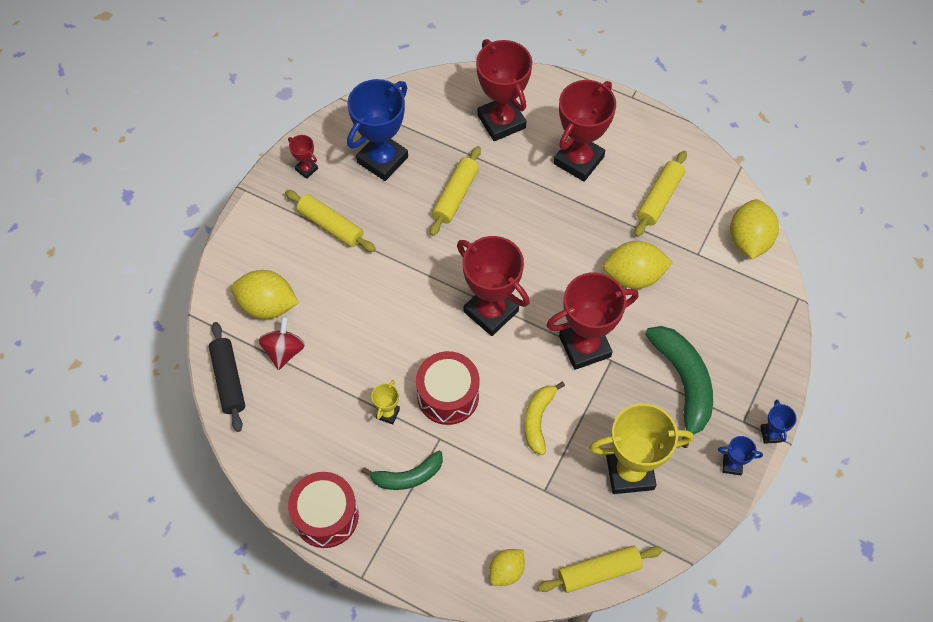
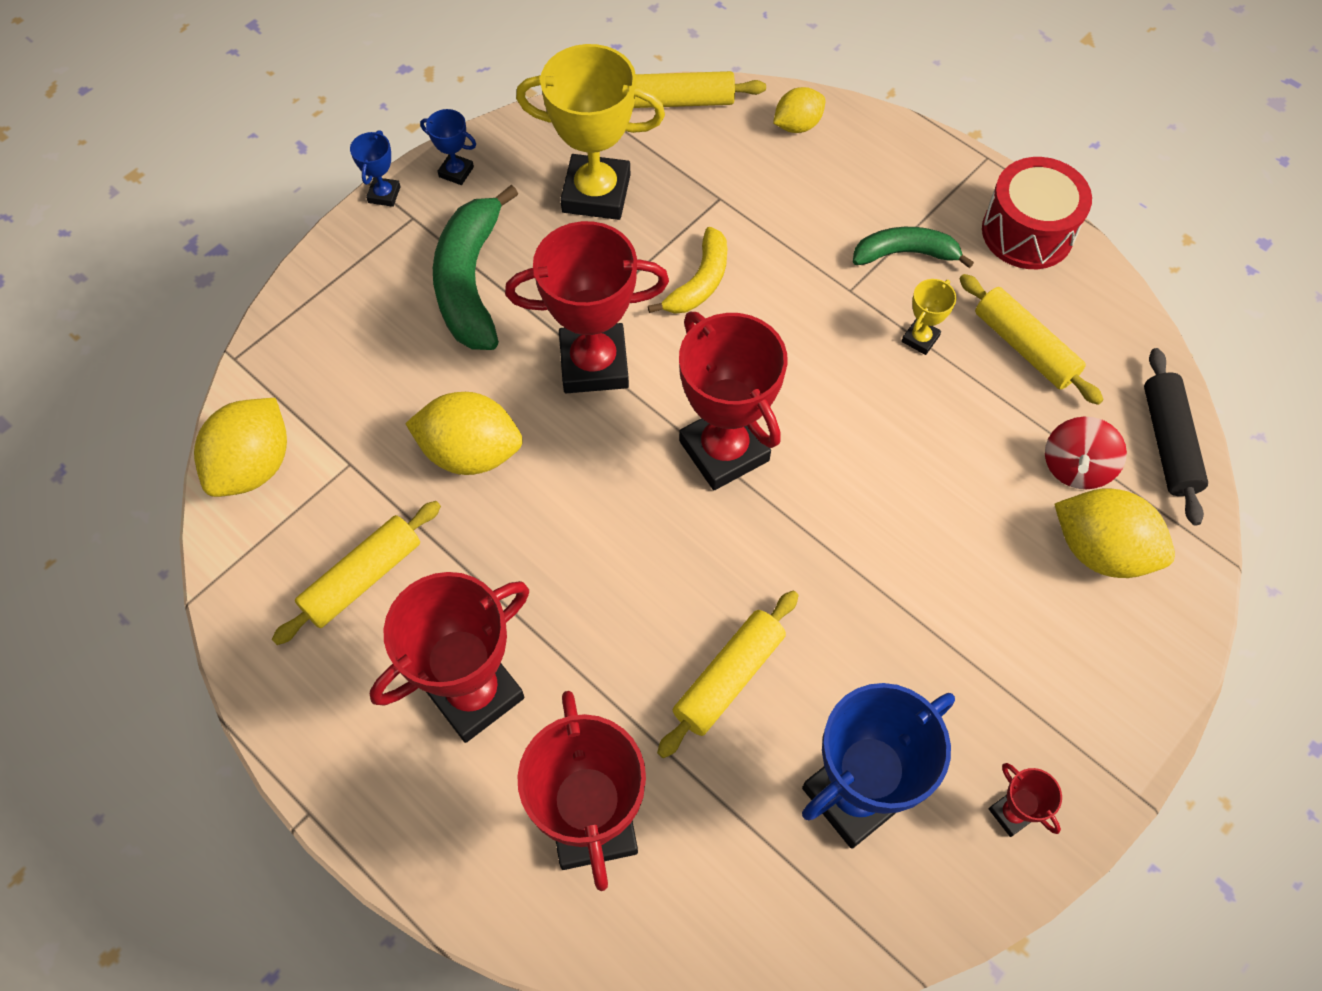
camera: 165 degrees left, 0 degrees up
(331, 225) = (975, 674): yellow rolling pin -> yellow rolling pin (1024, 347)
(448, 395) = (824, 343): red drum -> none

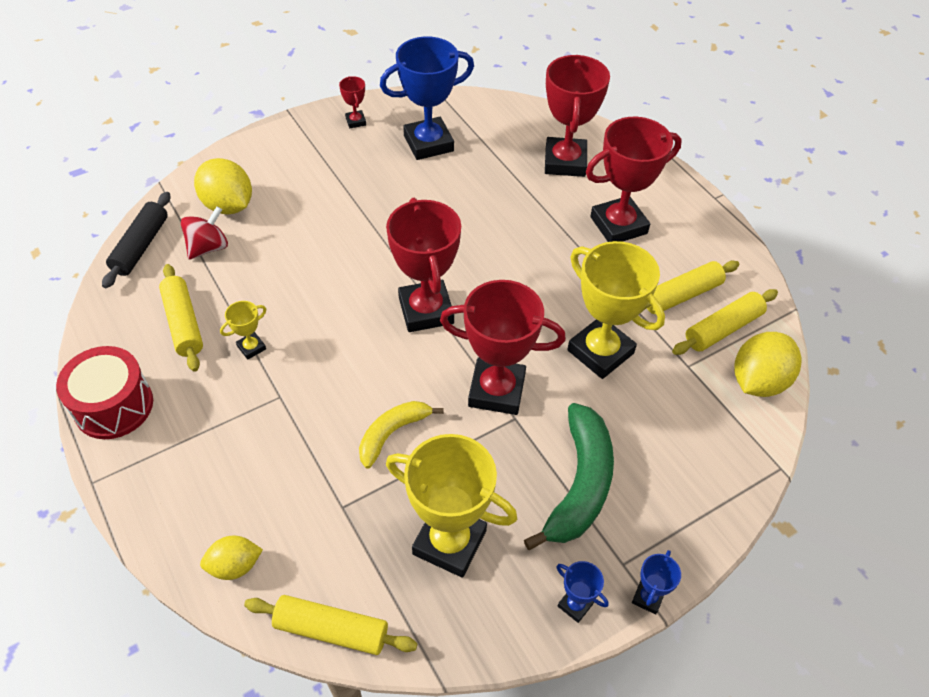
camera: 165 degrees left, 10 degrees down
(471, 452) = (600, 352): yellow lemon -> yellow trophy
(729, 678) = (472, 200): yellow rolling pin -> yellow rolling pin (722, 329)
(905, 253) = (219, 414): green banana -> none

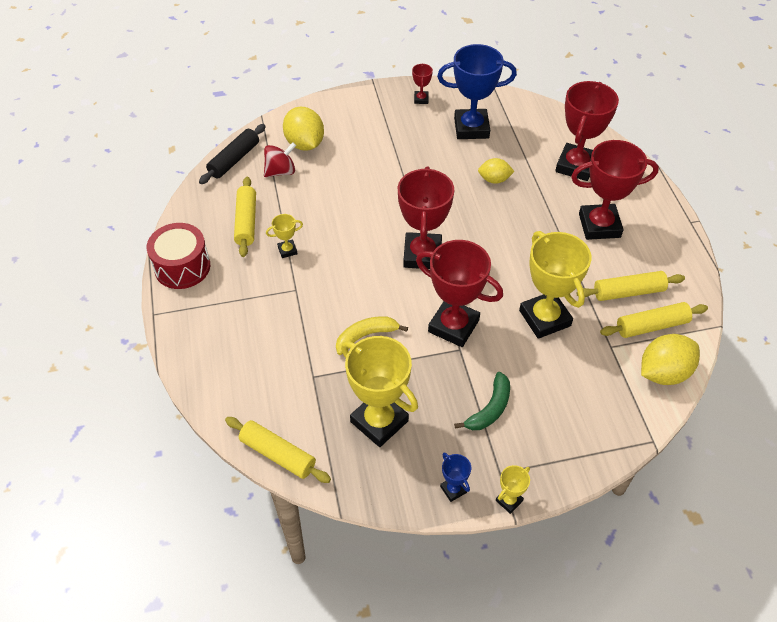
camera: 20 degrees right, 0 degrees up
(235, 566) = (228, 394): yellow lemon -> yellow lemon (494, 179)
(580, 484) = (490, 408): green banana -> green banana, size x0.61
(648, 597) = (509, 501): blue trophy -> yellow trophy

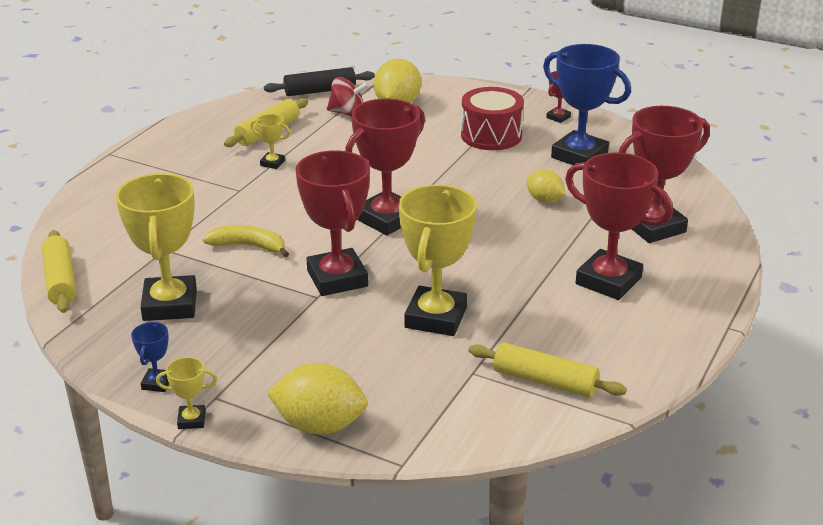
camera: 40 degrees right, 20 degrees down
(182, 267) = (174, 136): red drum -> red drum (491, 135)
(490, 408) = (278, 350): green banana -> none
(628, 292) = (560, 343): yellow rolling pin -> none
(663, 372) = (499, 422): yellow lemon -> yellow lemon (319, 425)

